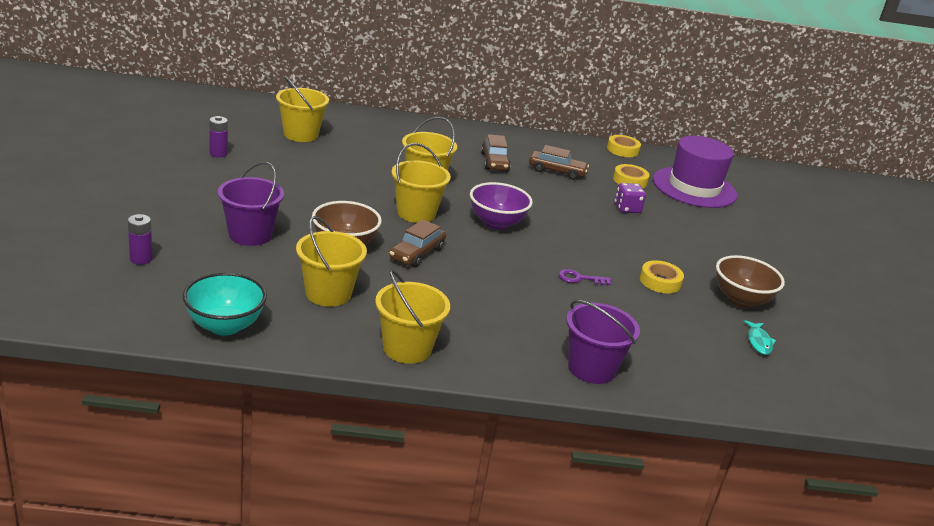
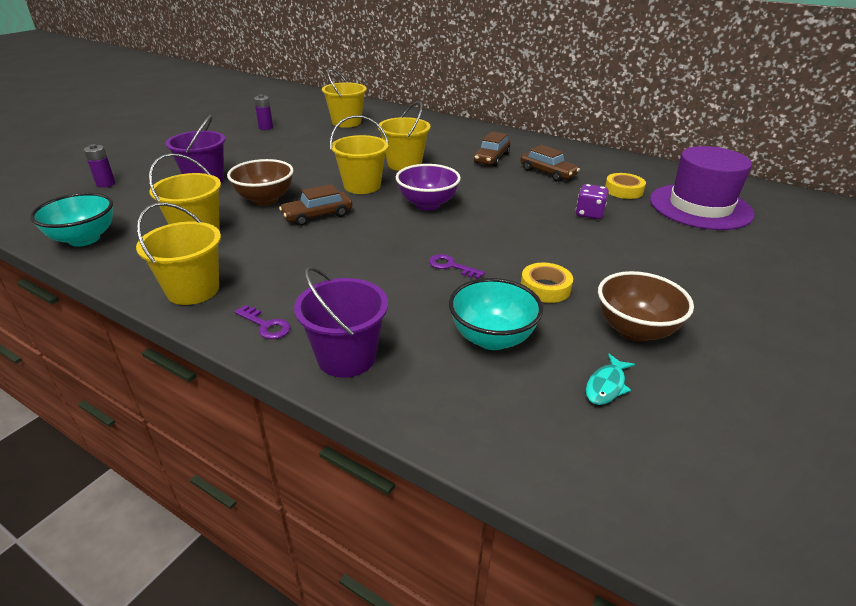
camera: 35 degrees right, 5 degrees up
(506, 361) = (266, 325): none -> purple key
(622, 150) = (647, 164): yellow tape -> none
(666, 329) = (492, 338): none -> turquoise bowl

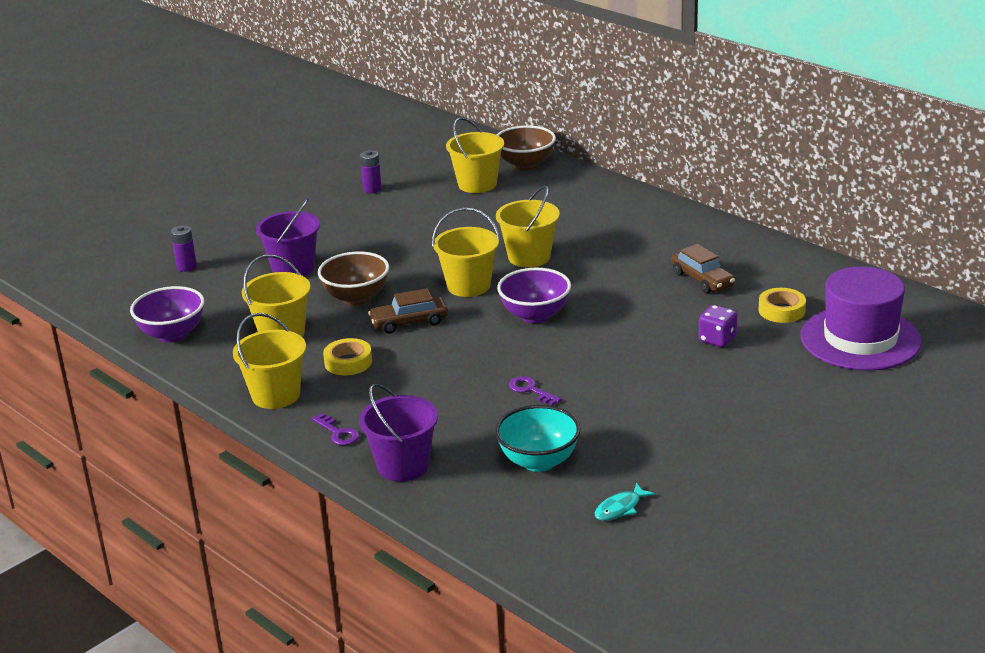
camera: 15 degrees right, 5 degrees down
(84, 239) = (172, 334): turquoise bowl -> purple bowl
(491, 158) = (642, 253): brown car -> none
(545, 288) = (616, 419): yellow tape -> yellow tape (348, 362)
(635, 330) = (679, 466): brown bowl -> brown bowl (525, 165)

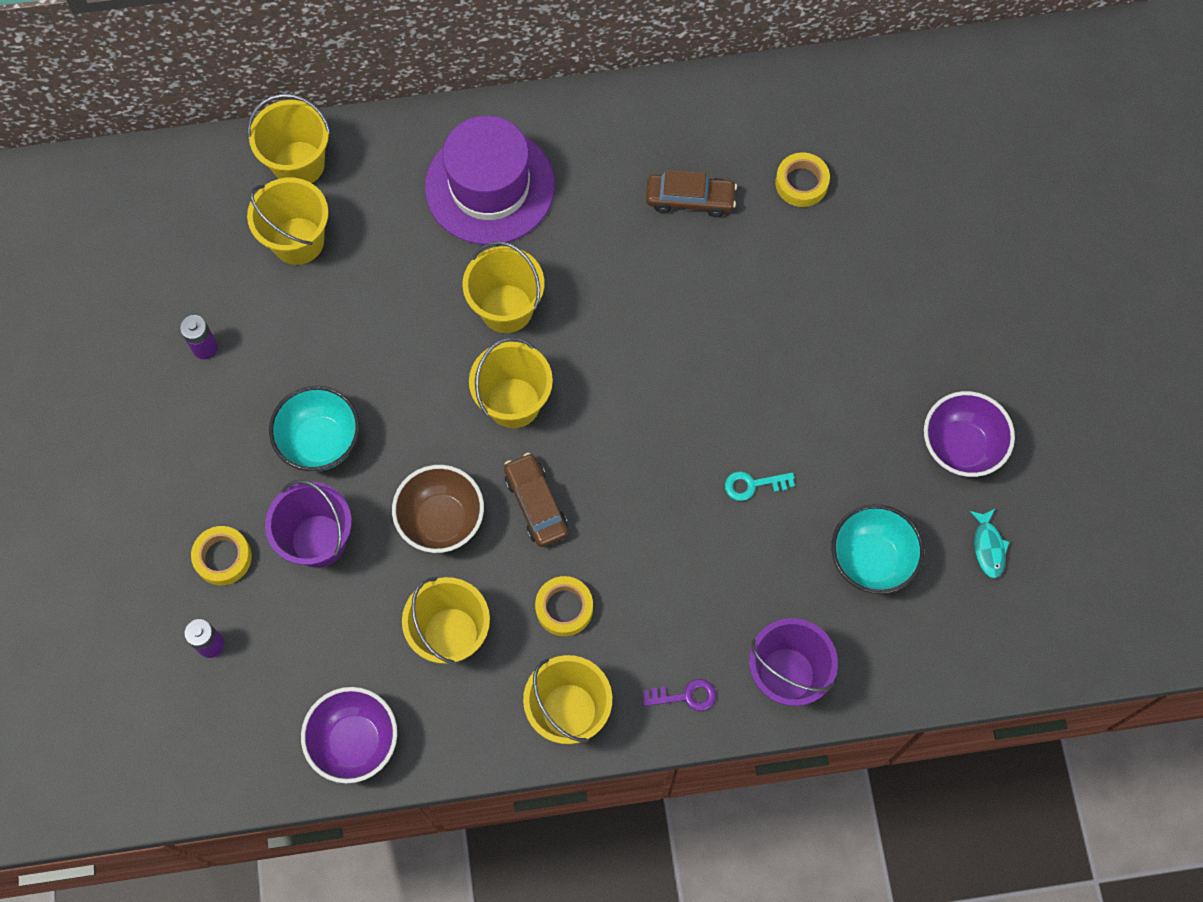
camera: 55 degrees left, 40 degrees up
(247, 247) = (223, 557): none -> yellow tape
(358, 242) = (320, 442): none -> turquoise bowl
(409, 322) = (536, 504): brown car -> brown car turned 135 degrees clockwise
(525, 165) = (299, 164): brown bowl -> yellow bucket
(530, 390) = (753, 485): purple key -> turquoise key
(535, 315) = (625, 386): purple bowl -> purple bowl (960, 447)
(717, 339) = (803, 272): purple dice -> none
(860, 339) = (900, 165): purple hat -> purple hat (490, 186)

